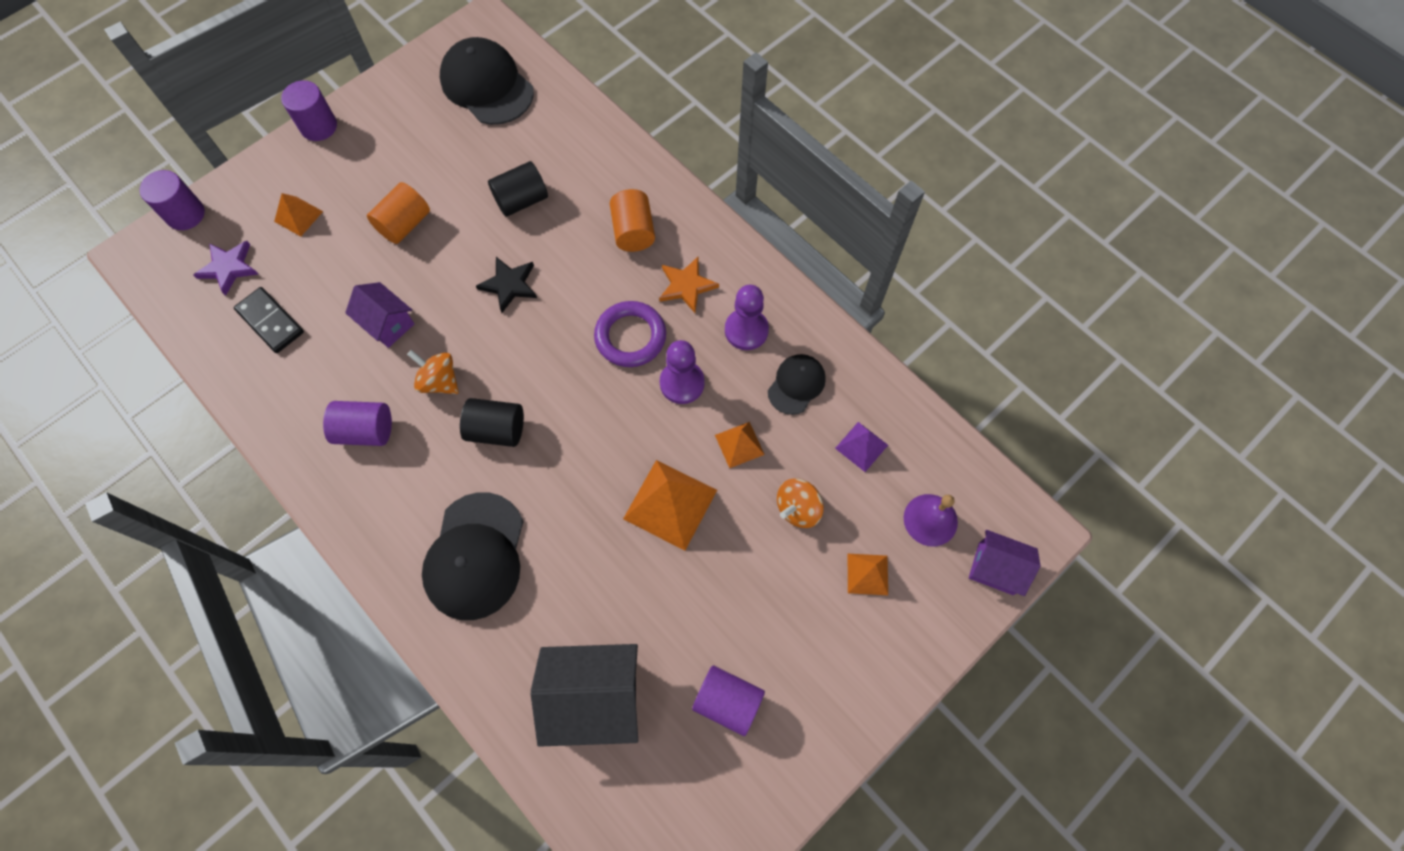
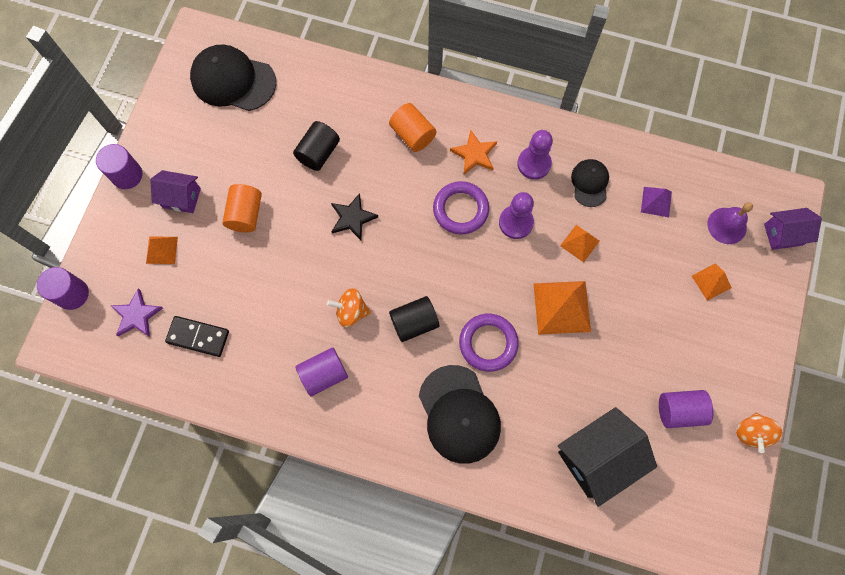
camera: 30 degrees left, 5 degrees up
(387, 324) = (285, 292): purple house -> purple house (181, 198)
(560, 497) = (488, 343): none -> purple ring
(798, 508) = (643, 264): orange spinning top -> orange spinning top (751, 433)

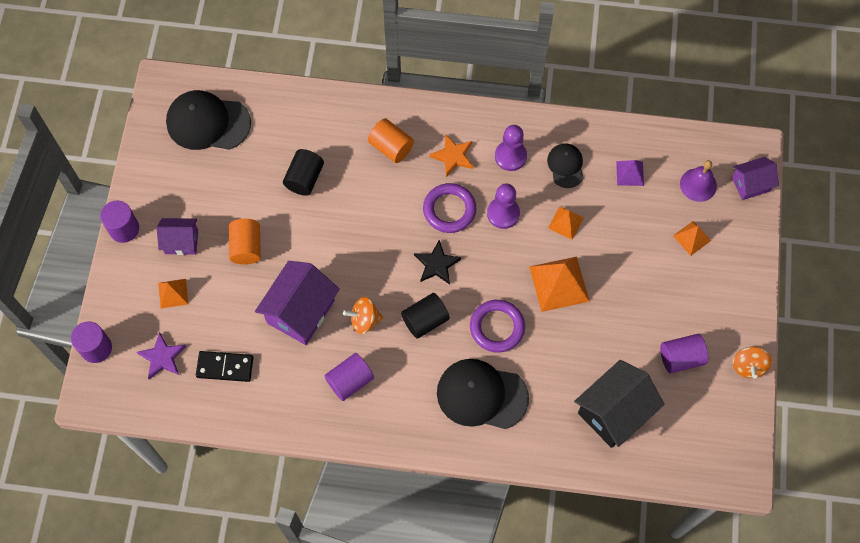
camera: 10 degrees left, 5 degrees down
(287, 291) = (300, 312): none -> purple house
(352, 218) = (349, 234): black star -> black star (437, 264)
(459, 414) = (481, 395): black cap -> black cap turned 135 degrees clockwise

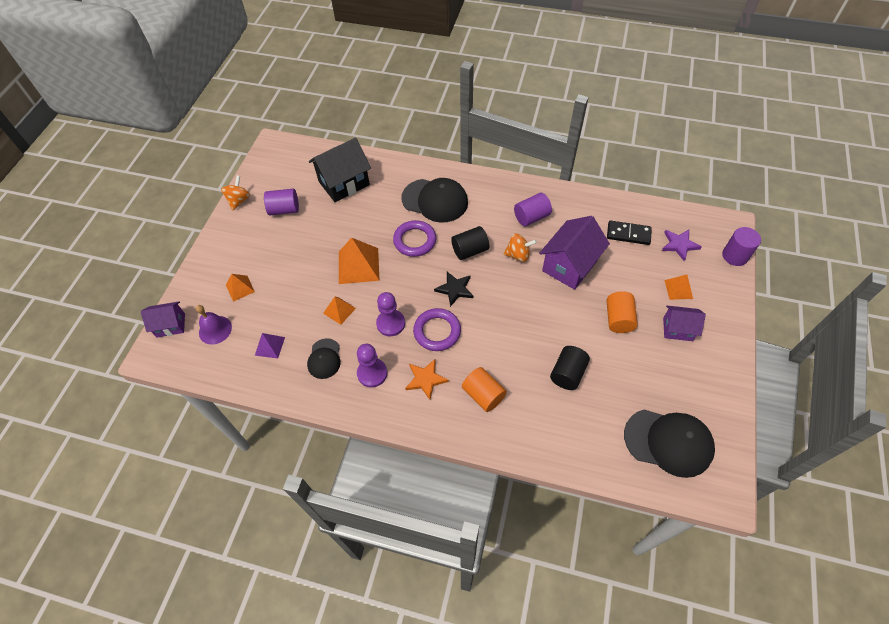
camera: 170 degrees left, 10 degrees down
(124, 229) = (733, 346): purple cylinder -> none

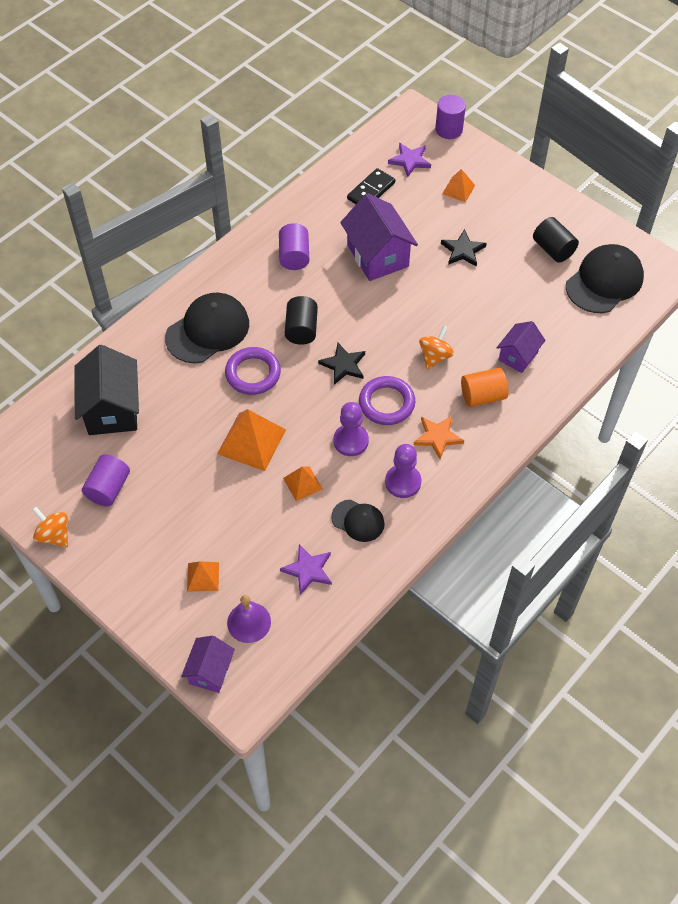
camera: 65 degrees left, 0 degrees up
(269, 346) = (308, 570): purple pyramid -> purple star
(518, 255) = (336, 291): orange spinning top -> orange spinning top (435, 356)
(567, 373) = (498, 319): black cylinder -> black cylinder (553, 249)
(618, 319) = (463, 250): orange cylinder -> black star
(677, 329) = (500, 214): purple house -> purple house (518, 356)

